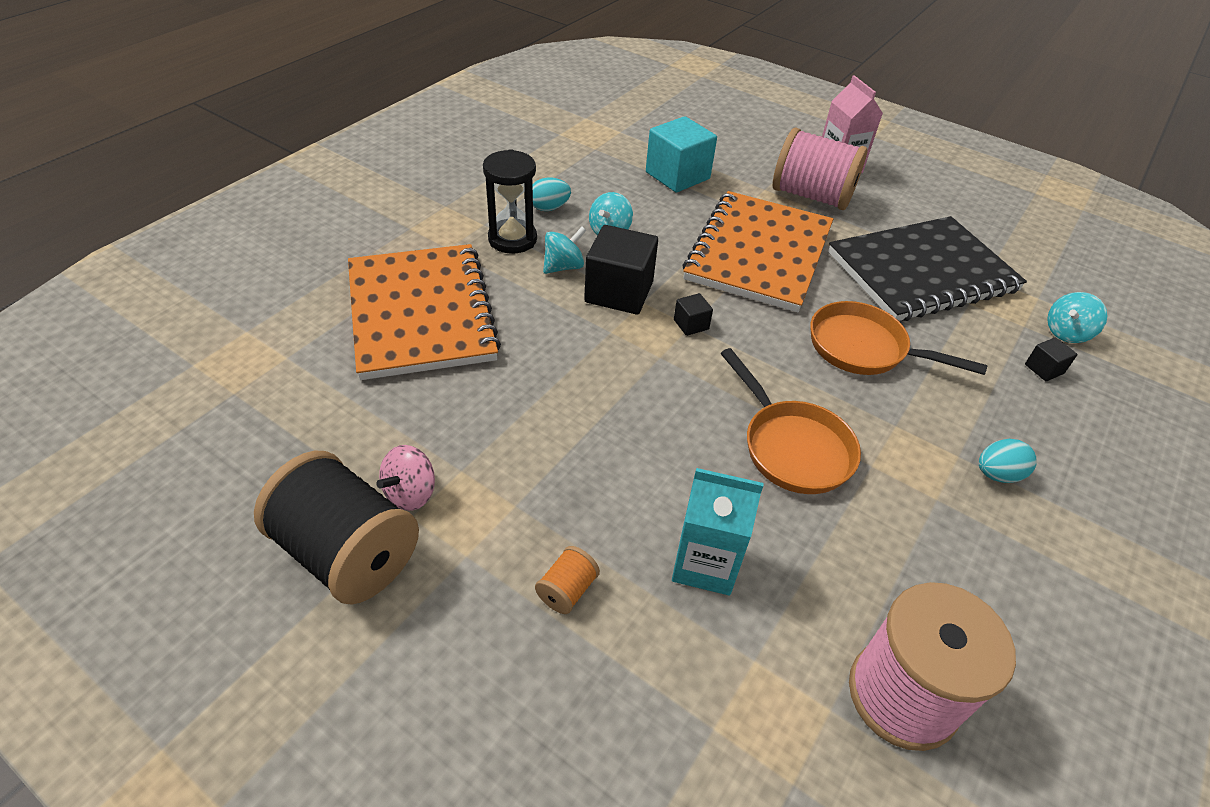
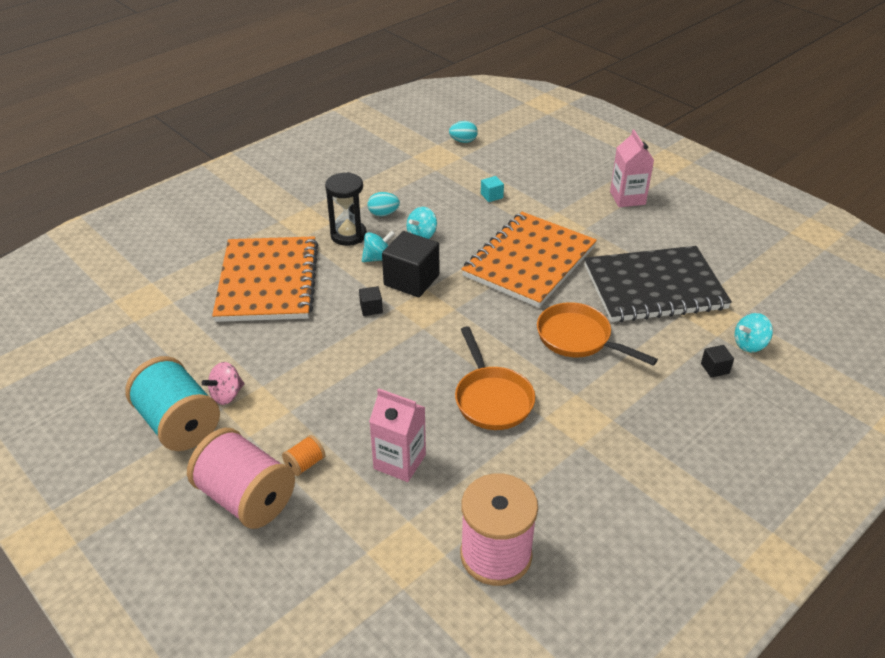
camera: 15 degrees right, 5 degrees down
(348, 552) = (179, 424): black spool -> turquoise spool
(677, 175) = (491, 196): turquoise cube -> turquoise cube, size x0.46
(691, 324) = (455, 308): black cube -> black cube (371, 308)
(705, 563) = (399, 461): turquoise carton -> pink carton
(811, 196) = (593, 220): pink spool -> pink spool (246, 498)
(997, 474) = (635, 435): turquoise egg -> turquoise egg (463, 141)

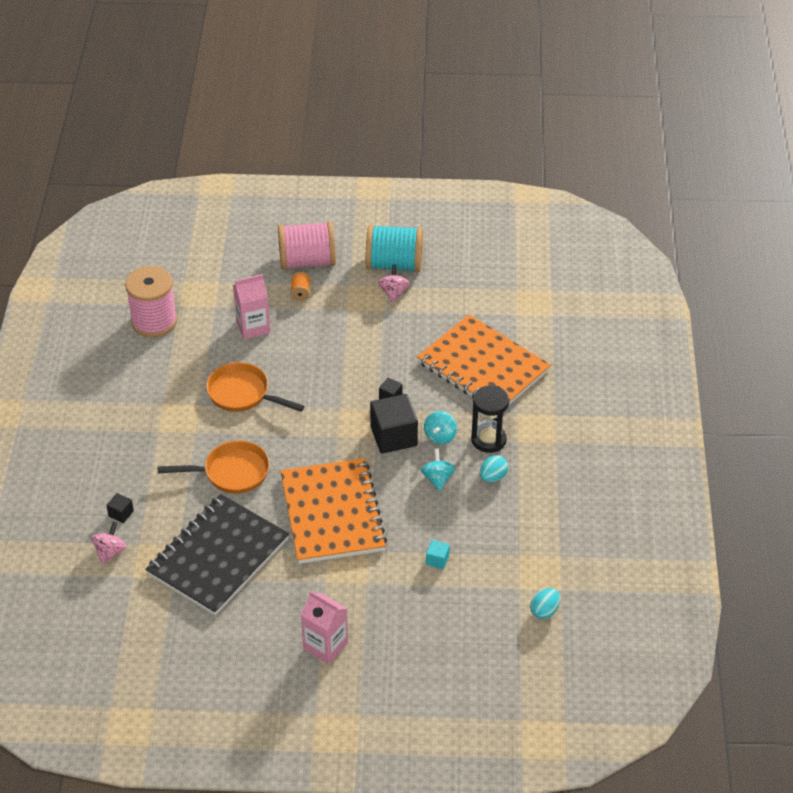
camera: 135 degrees right, 5 degrees up
(749, 344) = (110, 552): turquoise spinning top -> pink spinning top

